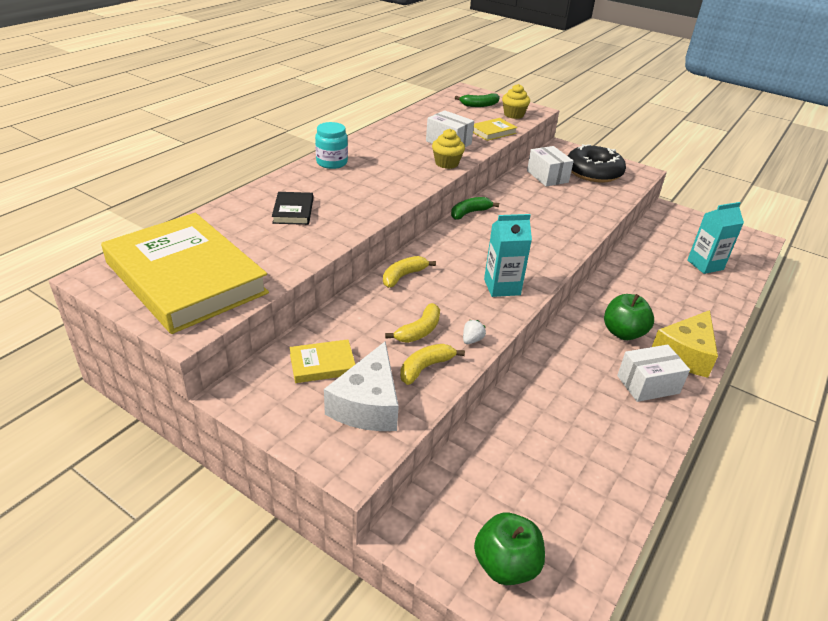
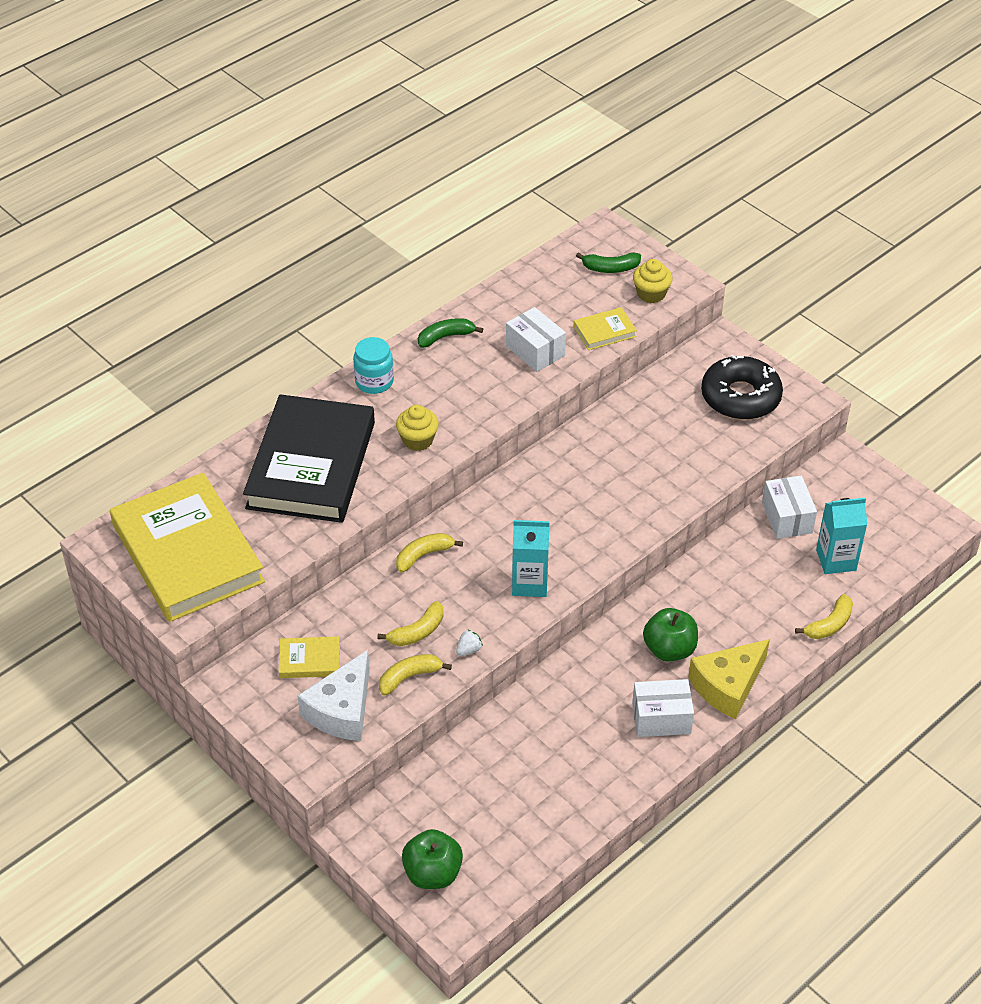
camera: 15 degrees right, 10 degrees up
(293, 211) = (311, 465): black book -> black book, size x2.47
(446, 163) = (517, 393): yellow cupcake -> yellow cupcake (418, 440)
(469, 213) = (537, 461): green banana -> green banana (445, 337)
(547, 176) = (670, 401): white box -> white box (787, 518)
(730, 304) = (829, 624): none -> yellow banana

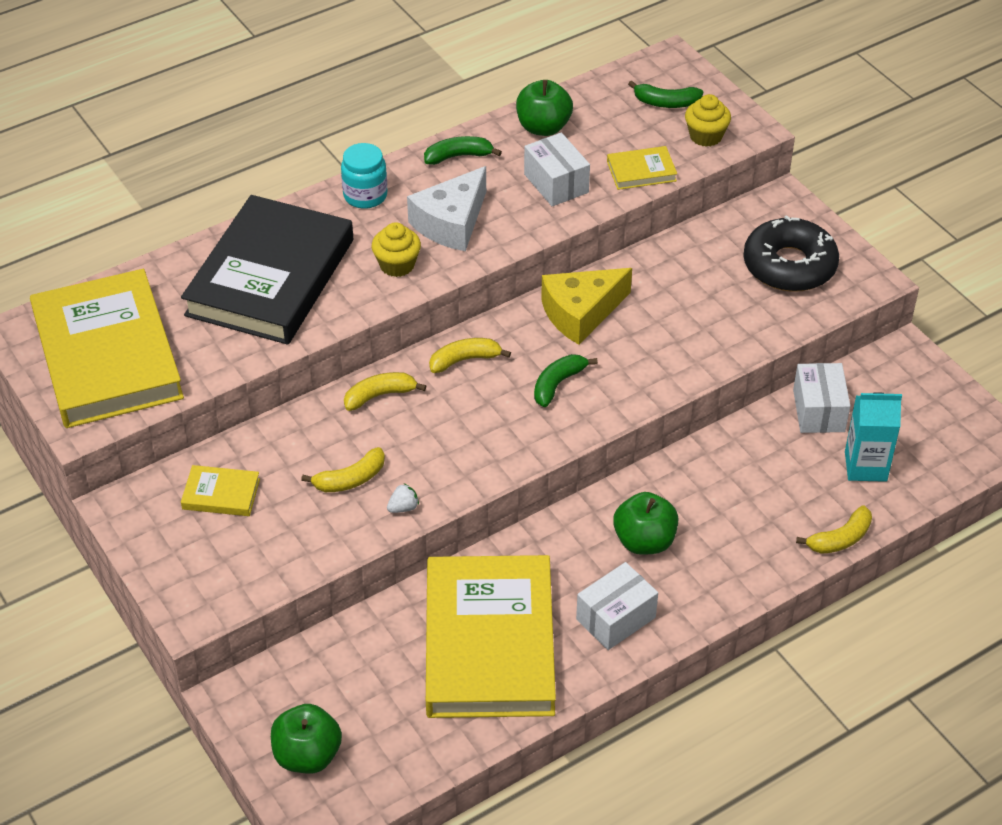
camera: 10 degrees right, 0 degrees up
(342, 710) = (242, 554): white cheese -> white cheese (451, 223)
(409, 677) = (328, 528): yellow banana -> yellow banana (464, 360)
(512, 302) = (543, 127): none -> green apple
(530, 583) = (492, 442): turquoise carton -> none
(561, 755) = (489, 643): none -> yellow book
(572, 525) = (557, 384): none -> green banana
(661, 718) = (615, 618): white box -> white box turned 45 degrees counterclockwise
(728, 686) = (703, 592): yellow cheese -> yellow cheese (581, 313)

